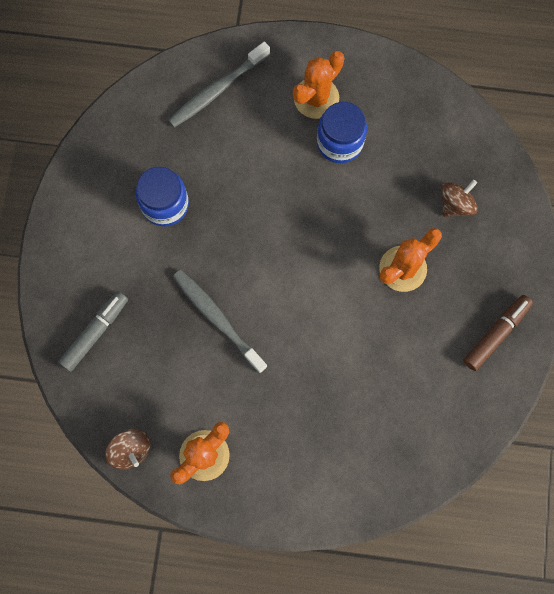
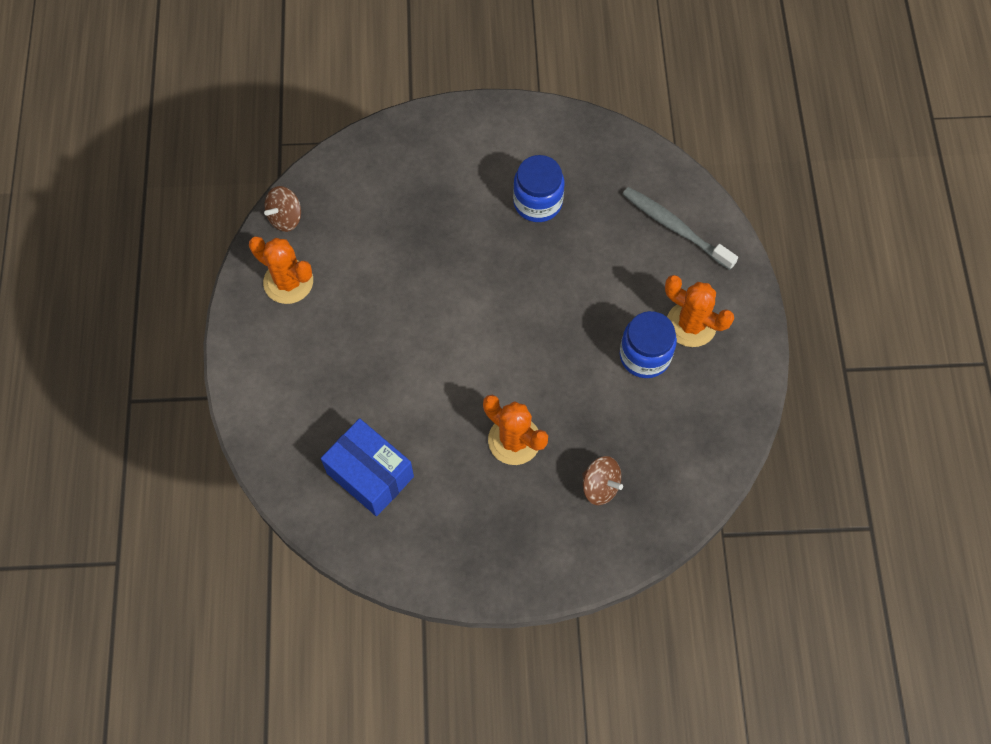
camera: 80 degrees right, 10 degrees down
(95, 332) = (395, 167): grey marker -> none
(217, 319) = (427, 270): grey toothbrush -> none
(417, 402) = (370, 475): none -> blue box
(496, 334) = (458, 548): brown marker -> none

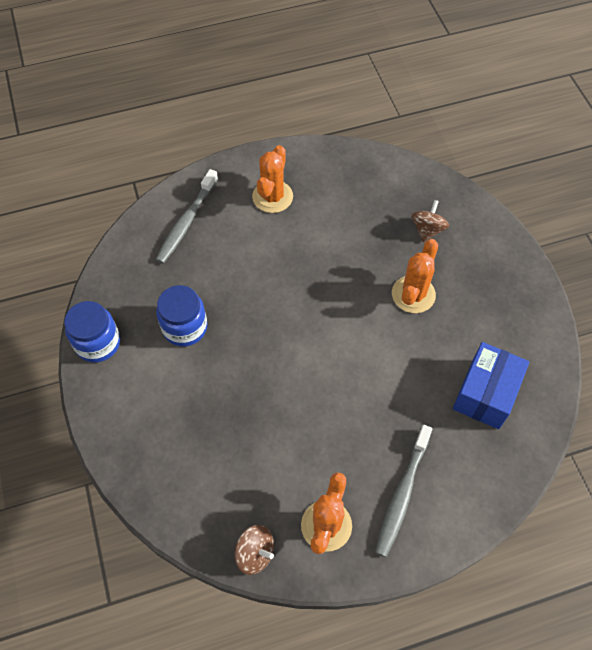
camera: 105 degrees left, 5 degrees down
(293, 357) = (402, 494): none -> grey toothbrush
(645, 356) = (309, 221): blue jar -> blue jar (98, 343)

